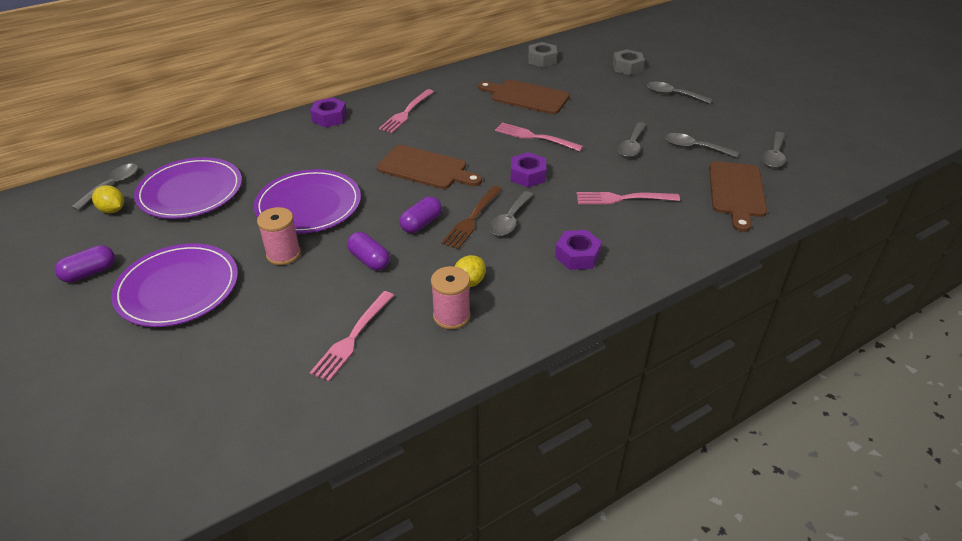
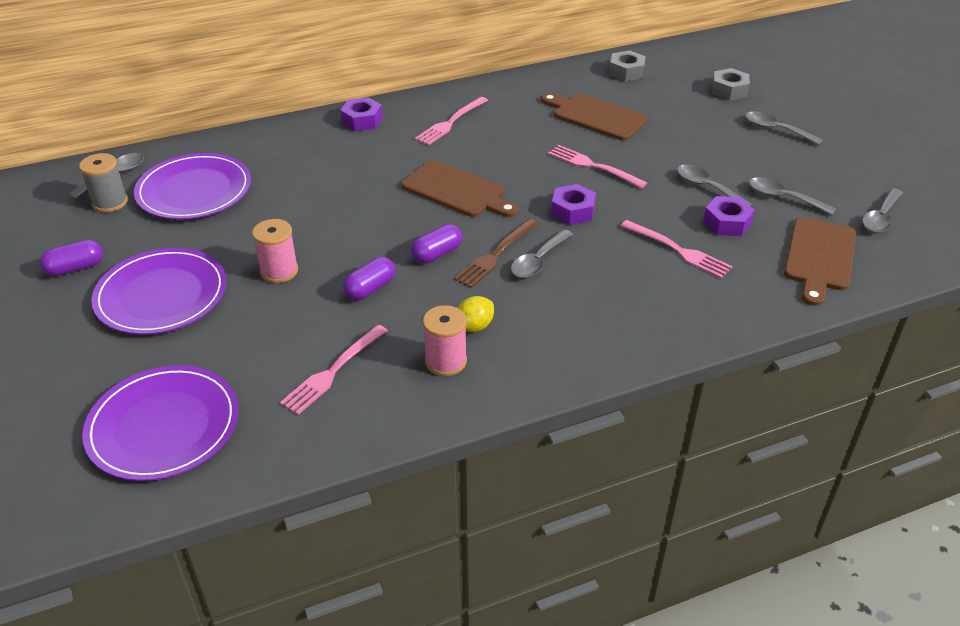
camera: 10 degrees right, 0 degrees up
(112, 210) = (110, 202): yellow lemon -> grey spool
(308, 205) = (317, 219): purple plate -> purple plate (163, 426)
(369, 260) = (370, 288): purple capsule -> purple capsule turned 75 degrees clockwise
(577, 256) = (605, 311): purple nut -> purple nut (727, 223)
(623, 198) = (678, 250): pink fork -> pink fork turned 150 degrees counterclockwise
(632, 145) = (707, 187): grey spoon -> grey spoon turned 105 degrees clockwise

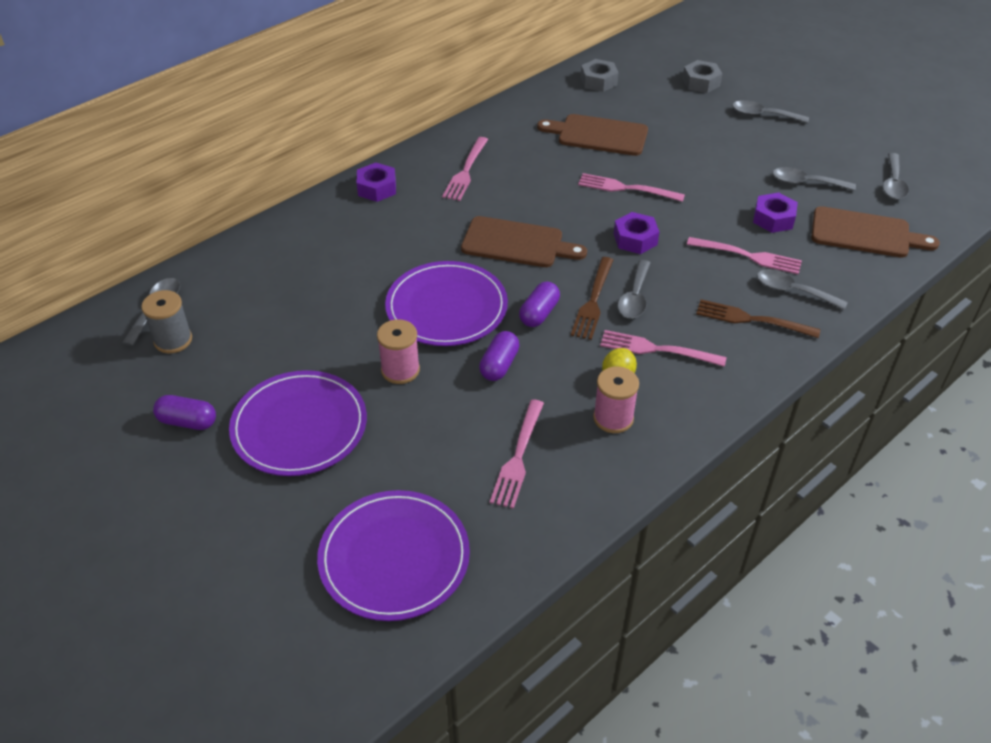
camera: 20 degrees left, 5 degrees up
(75, 268) = (187, 421): purple capsule -> purple capsule turned 60 degrees clockwise
(194, 190) = (255, 305): purple plate -> purple plate (446, 307)
(530, 312) = (657, 349): none -> pink fork
(645, 308) = (752, 320): none -> brown fork
(707, 187) = (737, 187): grey spoon -> grey spoon (793, 291)
(819, 257) = (865, 234): brown cutting board -> brown cutting board turned 75 degrees counterclockwise

